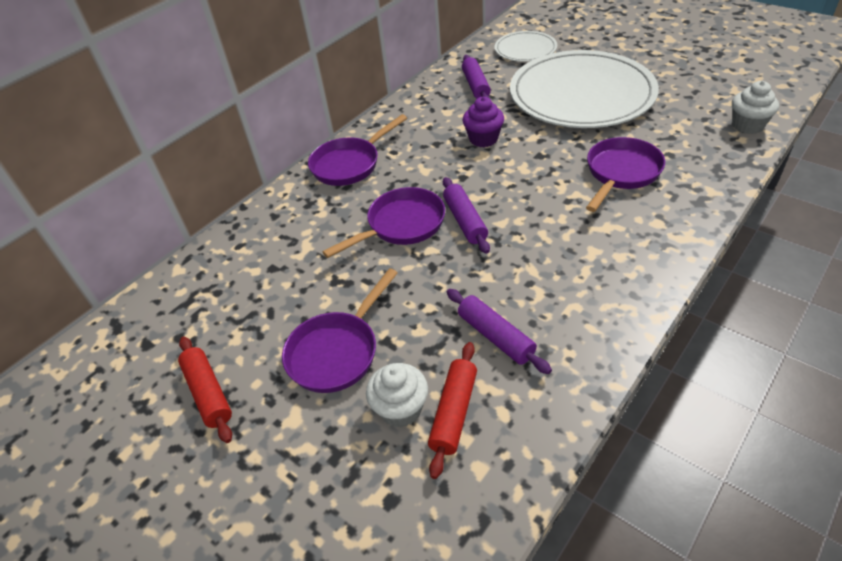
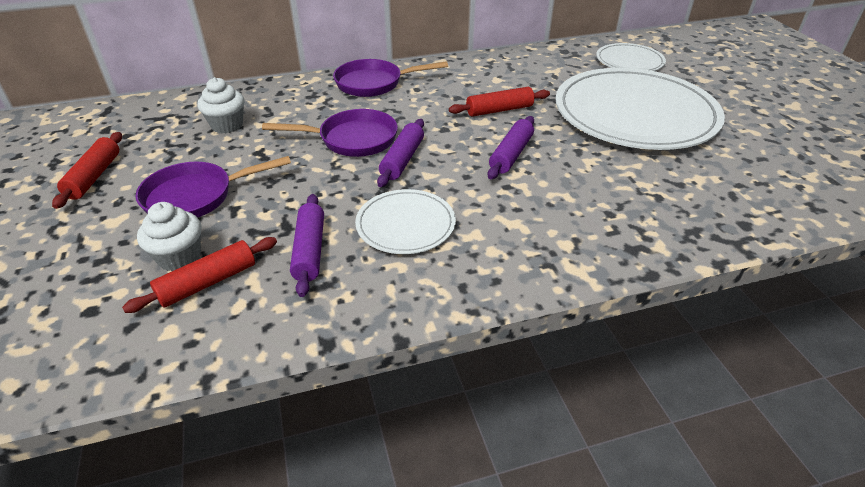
camera: 30 degrees right, 5 degrees down
(476, 85) = (547, 71): purple rolling pin -> purple rolling pin (511, 155)
(483, 139) = (499, 110): purple cupcake -> red rolling pin
(537, 272) = (405, 224): none -> white plate
(621, 173) = (586, 189): purple pan -> none
(747, 125) = (782, 211): white cupcake -> white cupcake (227, 125)

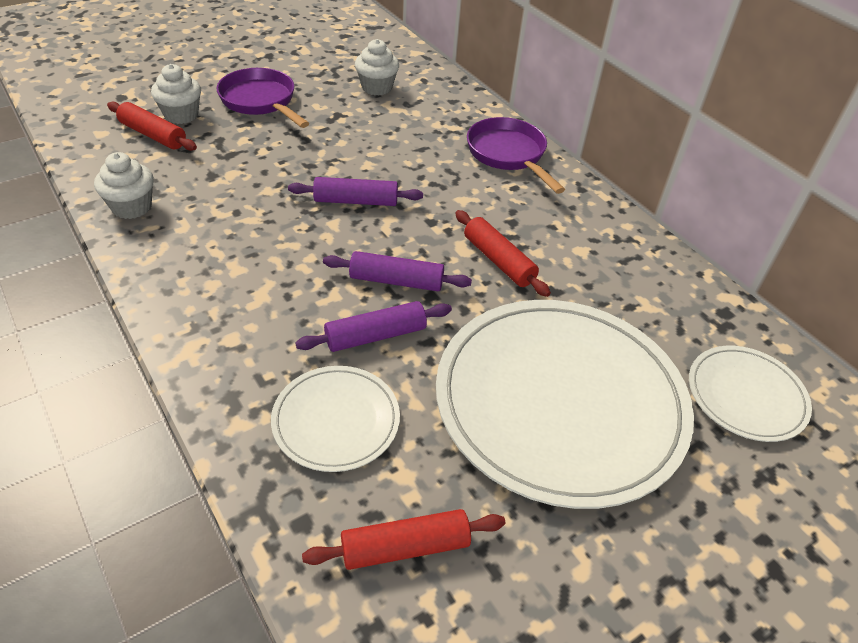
camera: 70 degrees right, 5 degrees up
(94, 176) = (276, 51): red rolling pin -> red rolling pin (405, 547)
(309, 250) = (197, 173): purple rolling pin -> purple rolling pin (375, 335)
(348, 303) = (132, 207): none -> white cupcake
(352, 139) = (382, 162): purple pan -> none
(405, 224) = (244, 221): white plate -> white plate (336, 420)

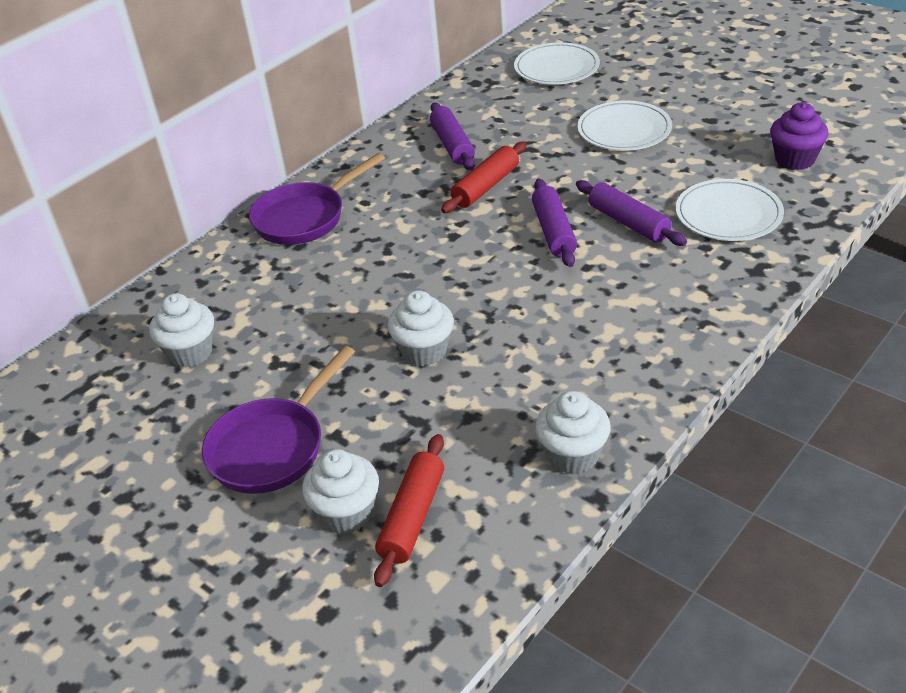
camera: 100 degrees left, 5 degrees down
(296, 173) = (424, 351): none -> white cupcake
(356, 201) = (450, 291): purple rolling pin -> purple rolling pin (452, 145)
(405, 547) = (794, 159): red rolling pin -> purple cupcake
(560, 402) = (624, 130): white plate -> white plate, size x0.48

